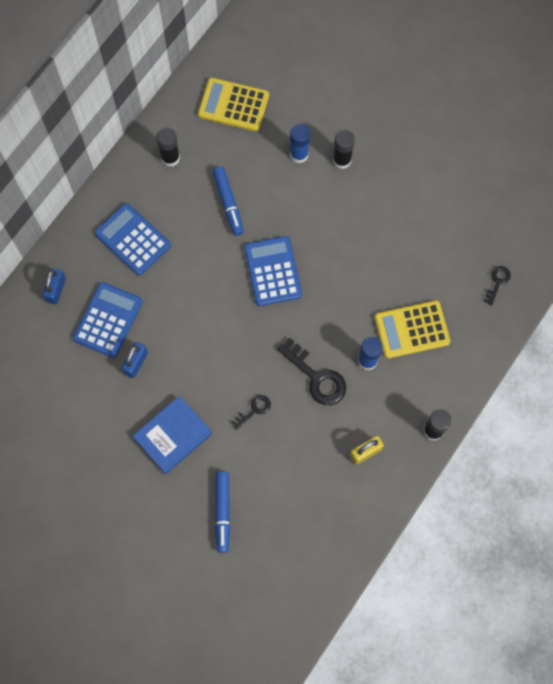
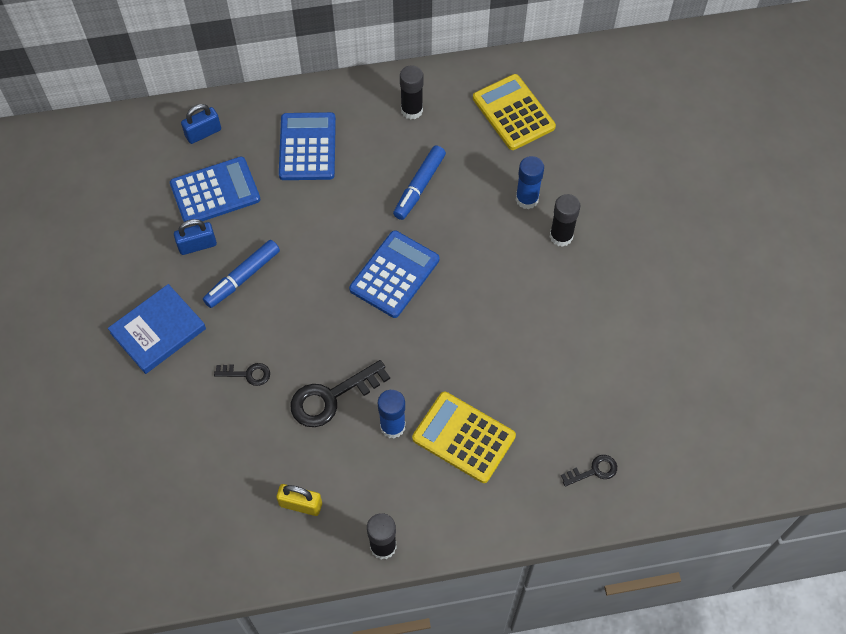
camera: 45 degrees right, 10 degrees down
(173, 435) = (158, 331): blue book -> blue book turned 45 degrees counterclockwise
(222, 512) = (123, 434): blue marker -> blue marker (242, 277)
(316, 377) = (331, 397): black key -> black key turned 60 degrees clockwise

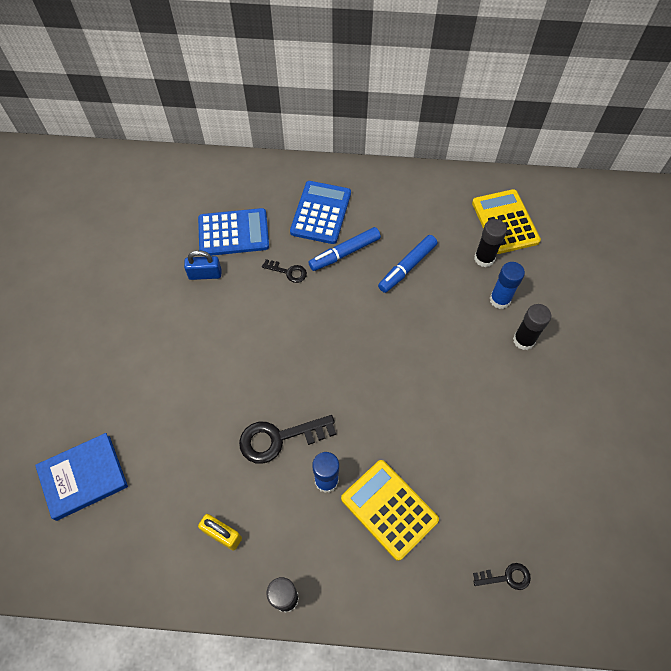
camera: 15 degrees right, 0 degrees up
(158, 331) = (149, 340): blue book -> blue book (83, 477)
(203, 133) = (239, 183): blue padlock -> none
(242, 277) = (234, 311): blue marker -> blue marker (344, 253)
(247, 374) = (212, 398): black key -> black key (288, 272)
(394, 274) = (365, 339): blue calculator -> none
(412, 110) = (417, 201): black glue stick -> black glue stick (484, 258)

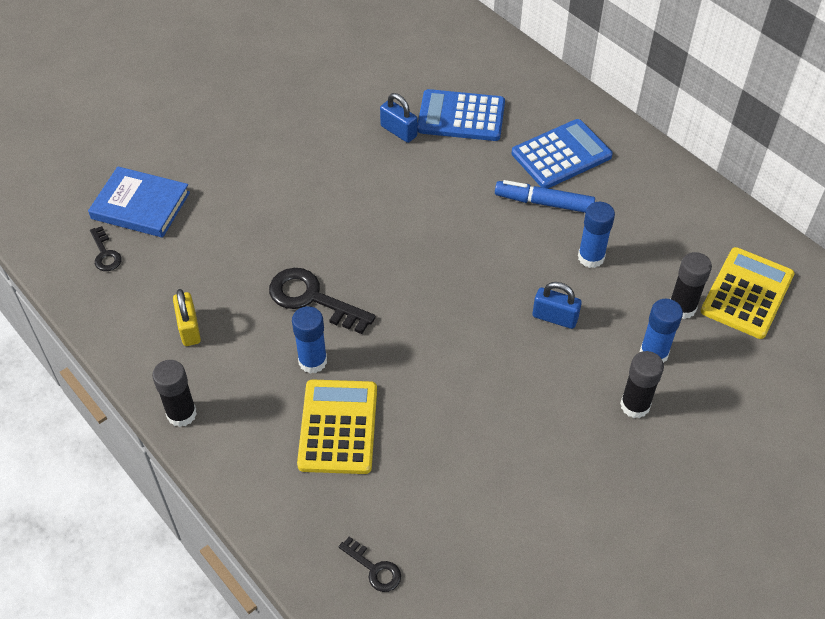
camera: 45 degrees right, 10 degrees down
(233, 233) = (461, 116): blue calculator -> blue calculator turned 150 degrees clockwise
(288, 272) = (473, 181): black key -> black key (105, 254)
(407, 267) = (591, 257): blue marker -> blue glue stick
(428, 323) = (555, 317): none -> blue padlock

